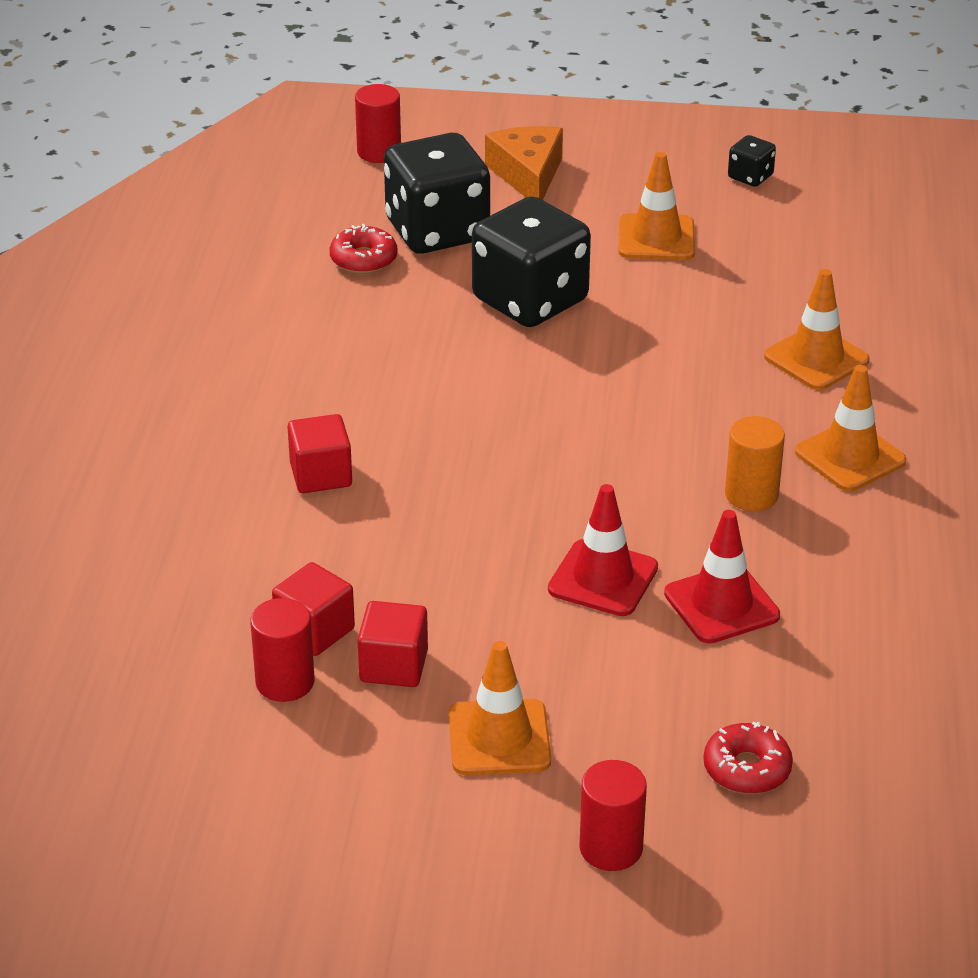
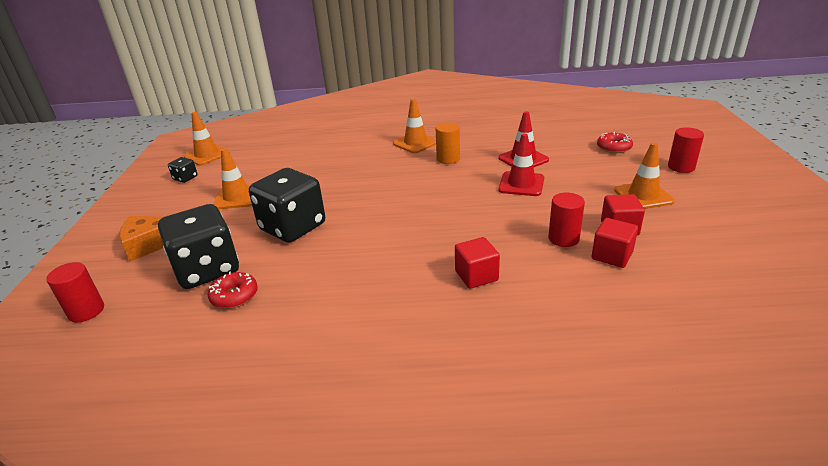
camera: 95 degrees left, 5 degrees down
(285, 682) = (658, 259): red cylinder -> red cylinder (563, 238)
(816, 358) = (346, 153): orange traffic cone -> orange traffic cone (207, 155)

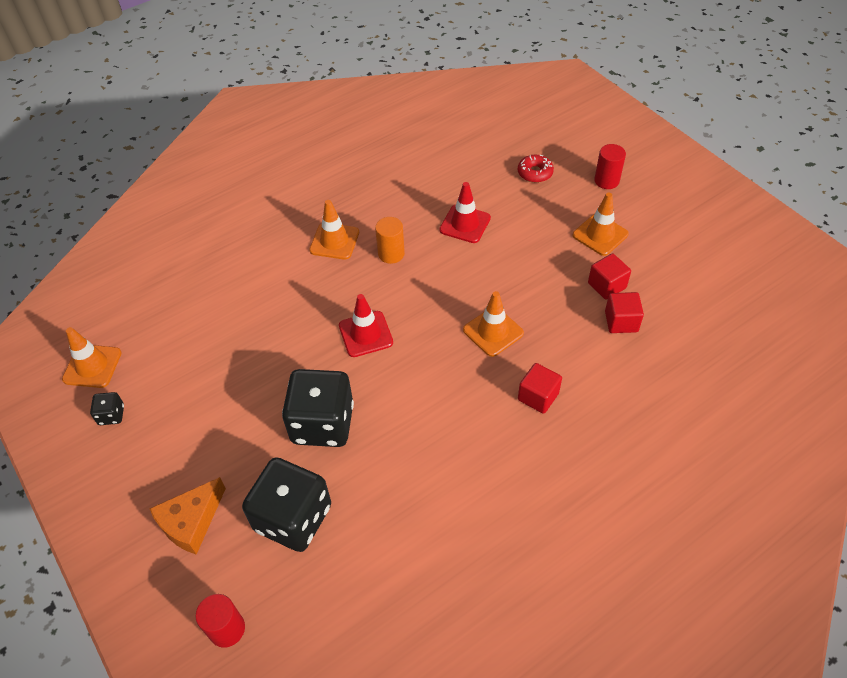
camera: 35 degrees left, 20 degrees up
(234, 296) = (354, 530): red donut -> none
(237, 197) = (214, 413): orange traffic cone -> orange traffic cone (493, 331)
(521, 184) = (490, 263): red traffic cone -> red traffic cone (365, 334)
(563, 238) = (573, 319): red cylinder -> none

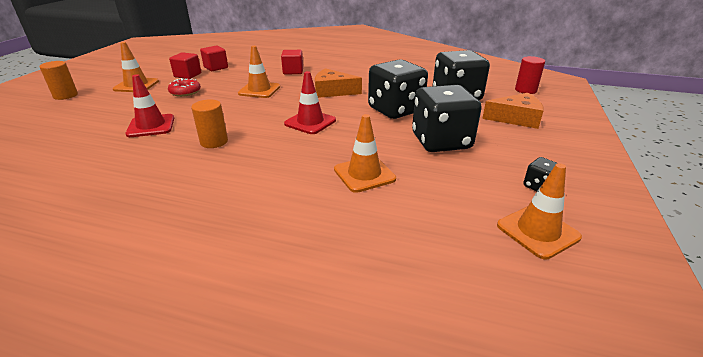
camera: 130 degrees left, 20 degrees down
(229, 409) = (441, 141): none -> black dice
(334, 241) = (219, 173): orange traffic cone -> orange traffic cone (364, 174)
(427, 398) = (332, 91): none -> orange cheese
(535, 173) = (60, 119): red donut -> red donut (185, 92)
(606, 181) = (65, 95): red cylinder -> orange cylinder

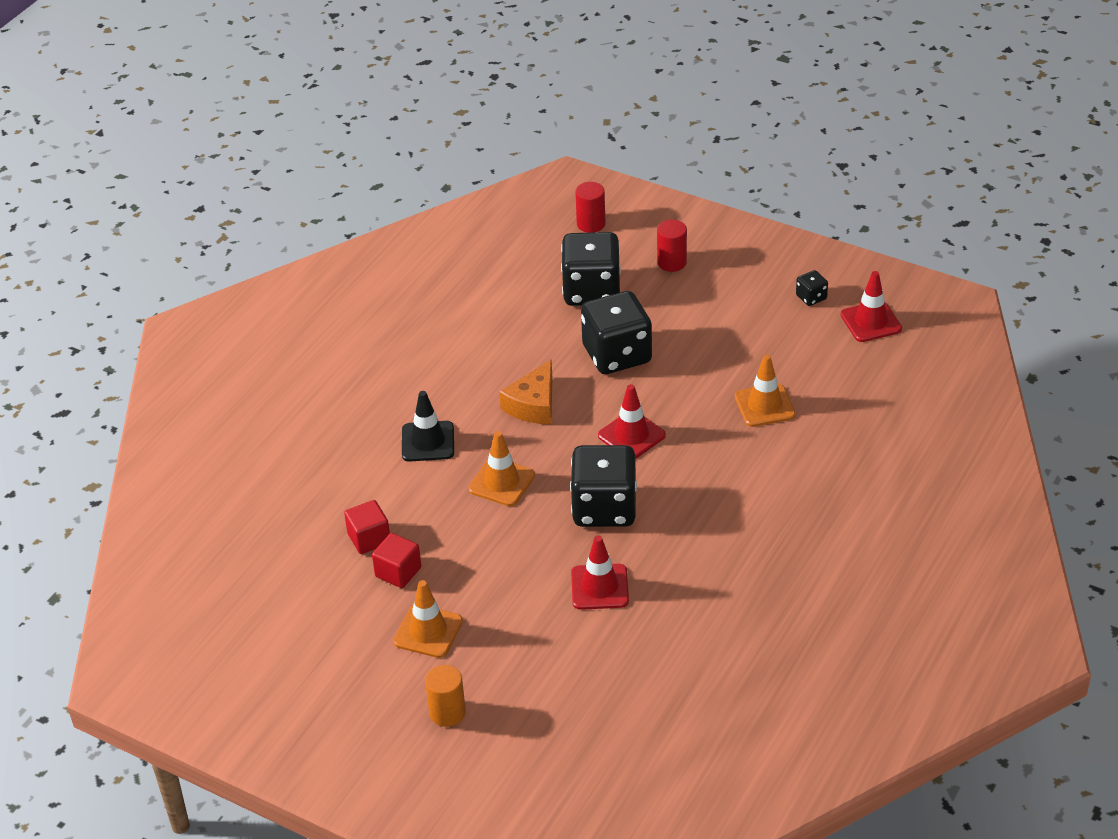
camera: 75 degrees left, 10 degrees up
(185, 92) = (481, 566): red donut -> none
(214, 142) = (663, 522): orange cylinder -> none
(293, 71) = (428, 441): red cube -> black traffic cone
(441, 141) = (711, 336): black dice -> black dice (604, 508)
(516, 119) = (671, 262): orange cheese -> red cylinder
(537, 231) = (871, 322): orange traffic cone -> red traffic cone

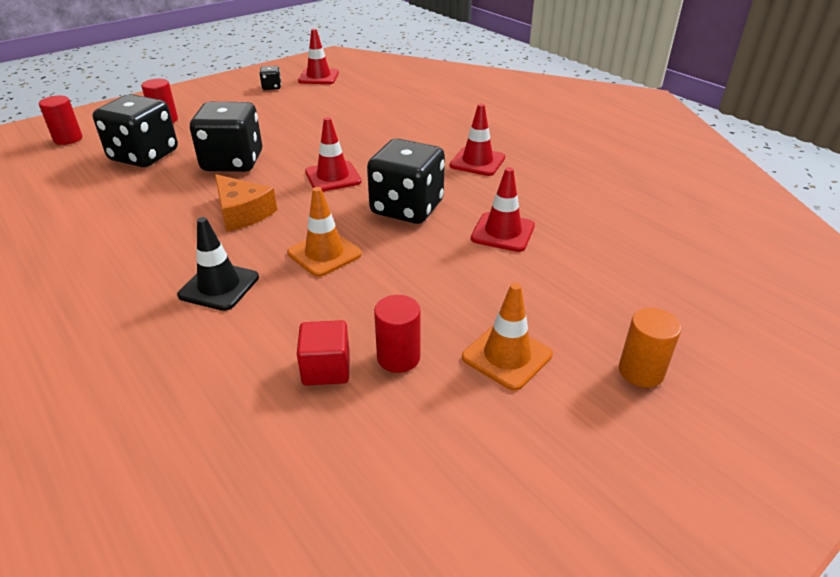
camera: 70 degrees left, 5 degrees down
(398, 572) = (398, 357): red cube -> red cylinder
(732, 531) = (477, 162): none -> red traffic cone
(764, 406) = (357, 122): orange traffic cone -> none

